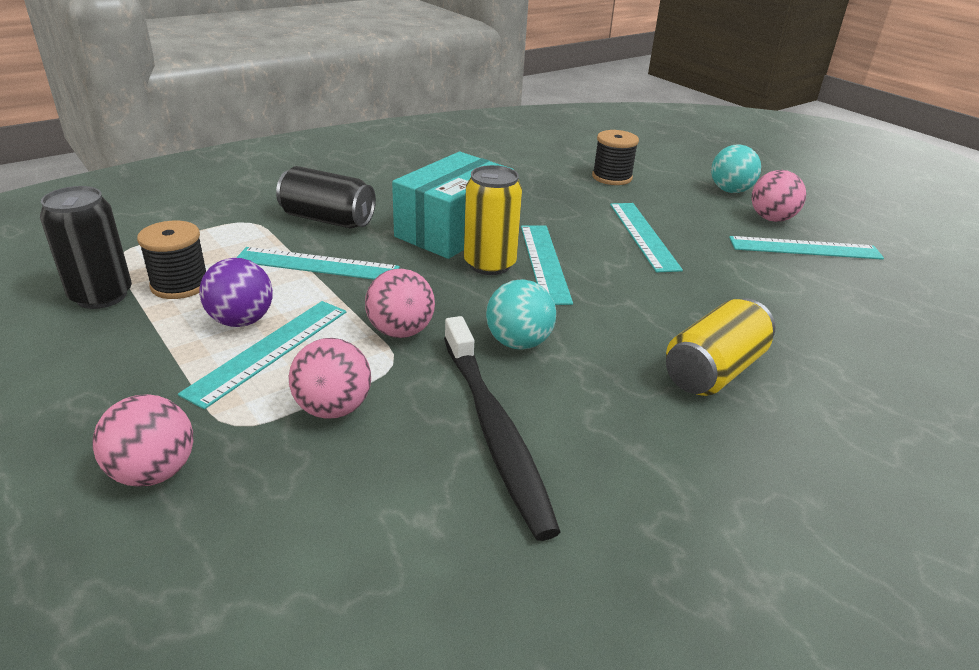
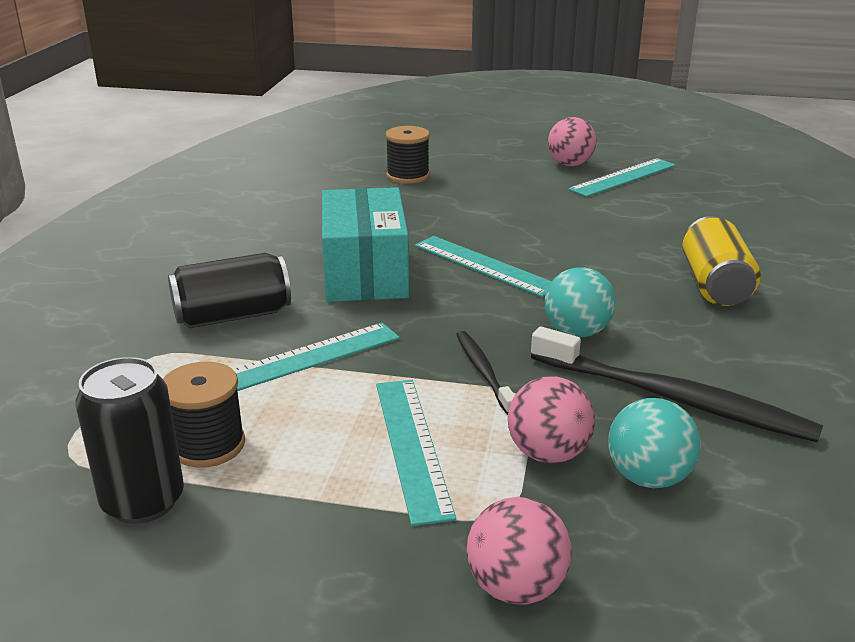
camera: 40 degrees left, 5 degrees down
(241, 321) = (337, 439): purple ball -> none
(400, 331) = (483, 371): pink ball -> black toothbrush
(489, 264) = (448, 286): yellow can -> none
(643, 235) = (513, 213): turquoise ruler -> none
(730, 191) = (509, 153): turquoise ball -> turquoise ball (648, 477)

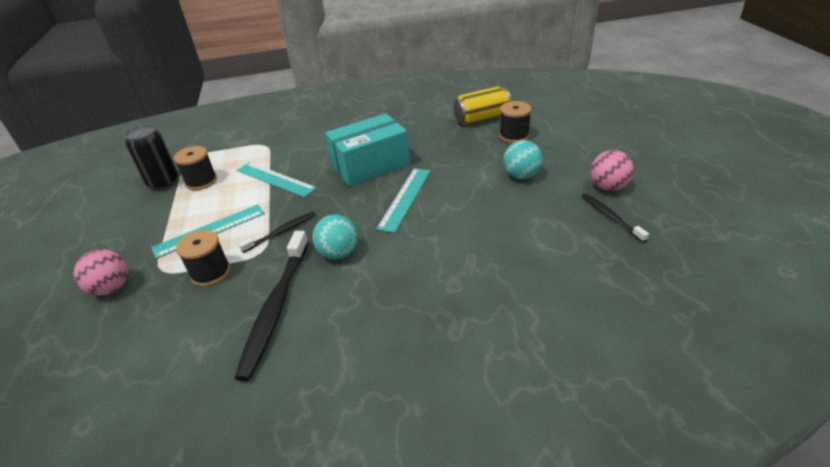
camera: 70 degrees right, 10 degrees up
(233, 316) = (305, 148): black can -> none
(548, 453) = (210, 273): pink ball -> black spool
(623, 177) = (610, 217): turquoise ruler -> black toothbrush
(648, 477) = (195, 312): turquoise ball -> turquoise ball (521, 175)
(714, 285) = (441, 301): yellow can -> yellow can (482, 118)

